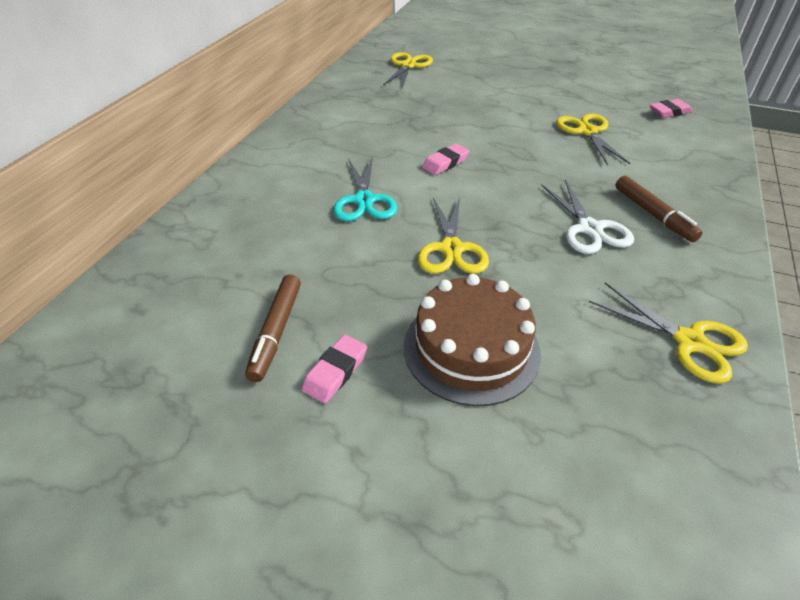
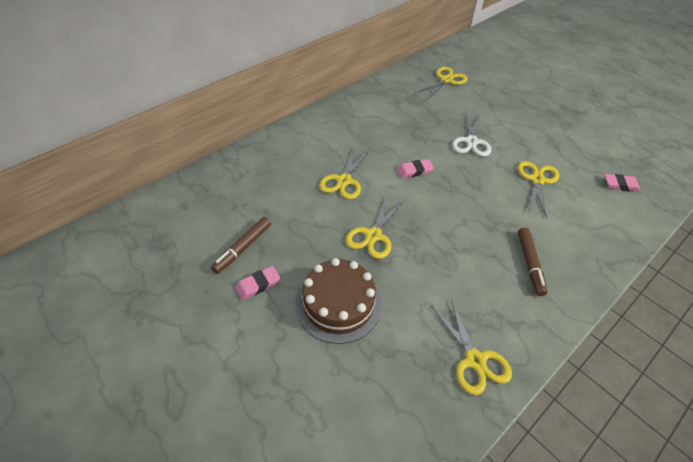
camera: 25 degrees right, 5 degrees up
(364, 200) = (344, 181): turquoise scissors -> yellow scissors
(589, 228) = (474, 256): white scissors -> white scissors (471, 141)

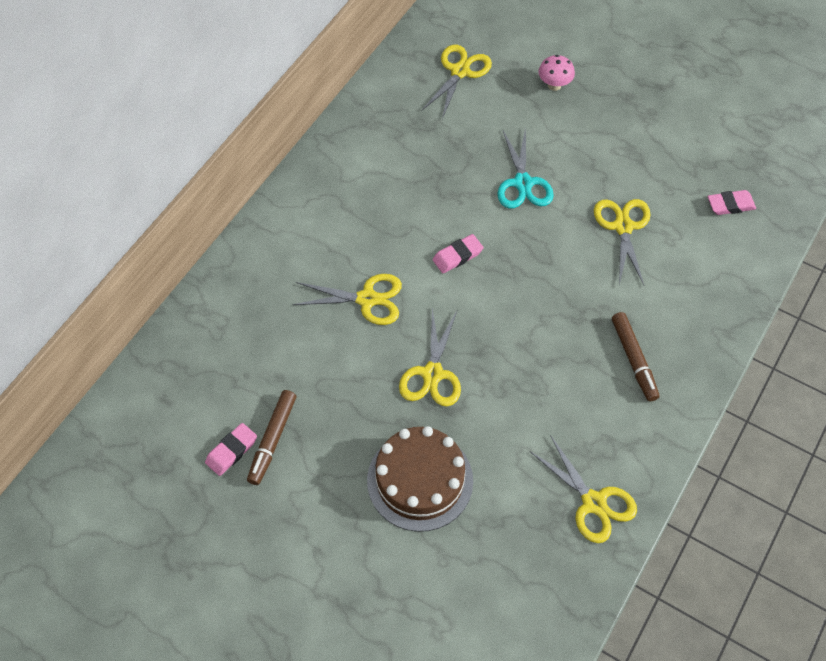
camera: 15 degrees left, 10 degrees up
(258, 285) = (313, 484): pink eraser -> pink eraser (231, 451)
(344, 181) = (367, 299): yellow scissors -> yellow scissors turned 90 degrees counterclockwise
(471, 141) = (523, 183): white scissors -> turquoise scissors
(505, 98) = (554, 85): none -> pink mushroom

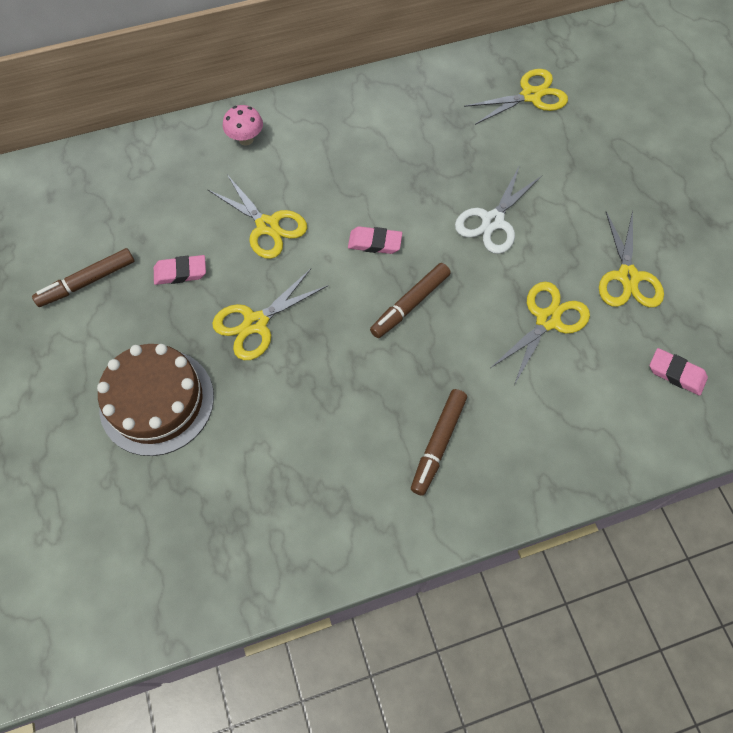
camera: 40 degrees right, 5 degrees up
(231, 451) = (52, 268): pink eraser -> pink eraser (180, 272)
(523, 183) = (492, 221): turquoise scissors -> white scissors
(525, 281) = (410, 304): none -> brown marker
(554, 85) = (605, 158): pink mushroom -> pink mushroom (246, 139)
(593, 502) = (273, 540): yellow scissors -> yellow scissors (627, 277)

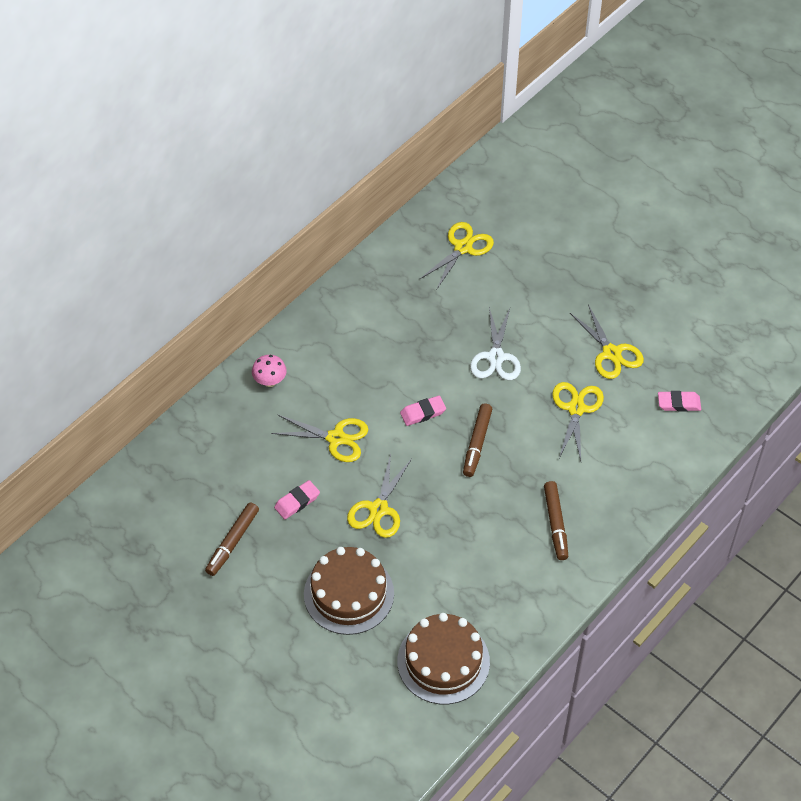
camera: 30 degrees left, 10 degrees down
(198, 542) = (443, 661): none -> brown cake

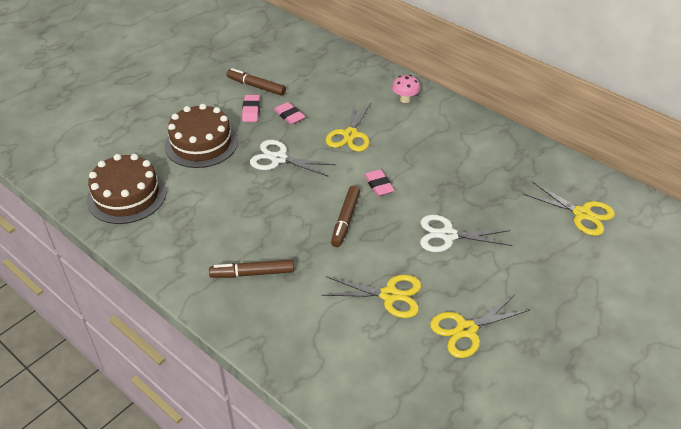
camera: 90 degrees right, 10 degrees down
(378, 509) = (279, 159): yellow scissors -> white scissors
(477, 443) = (345, 220): brown marker -> brown marker turned 90 degrees counterclockwise
(678, 403) = (402, 390): pink eraser -> pink eraser (251, 111)

